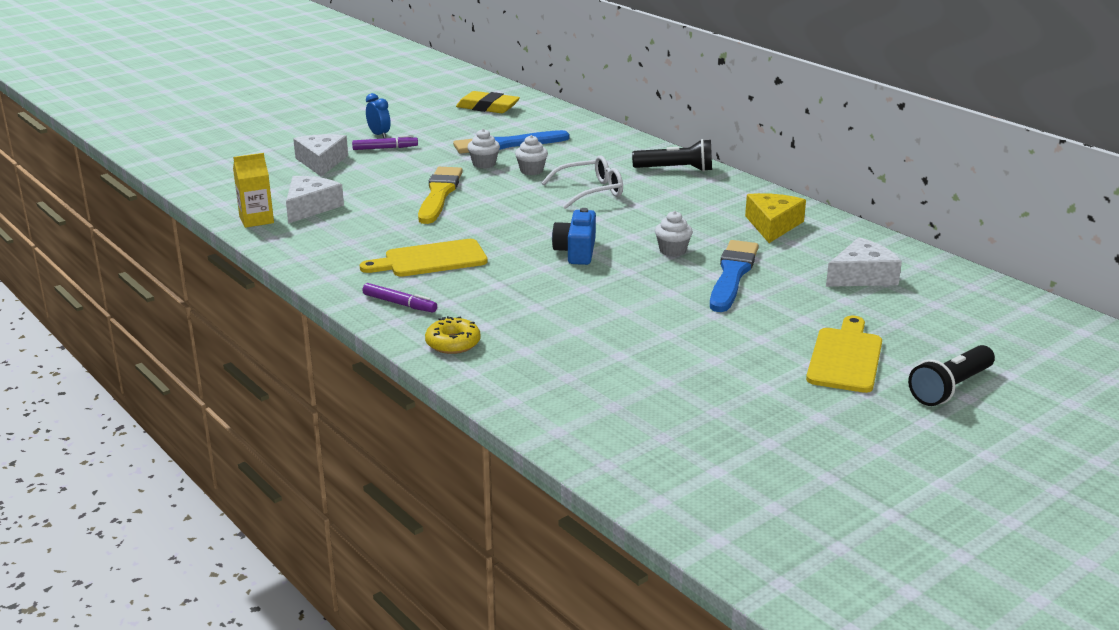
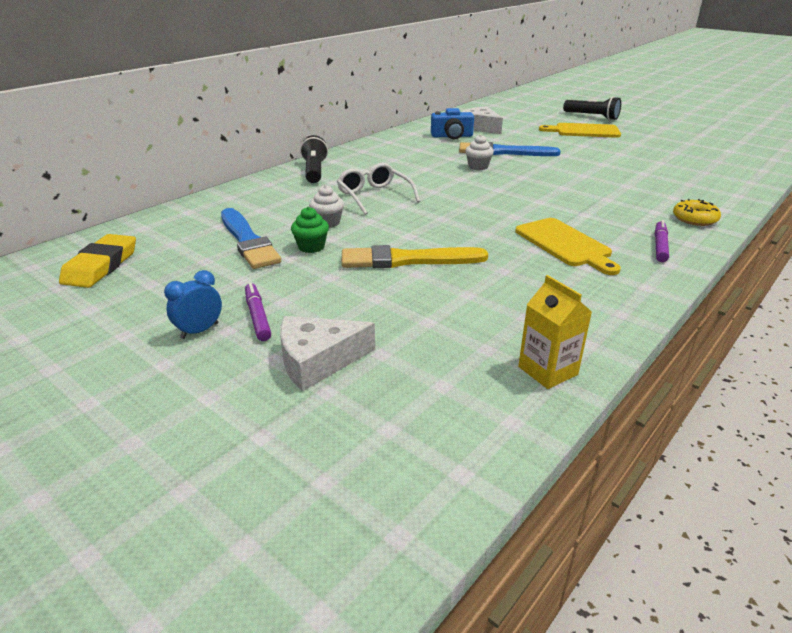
camera: 100 degrees left, 5 degrees up
(310, 207) = (483, 335): white cheese -> none
(484, 164) = (311, 247): white cupcake -> green cupcake
(576, 251) = (502, 193): blue camera -> blue camera (452, 136)
(773, 225) = (416, 144): yellow cheese -> none

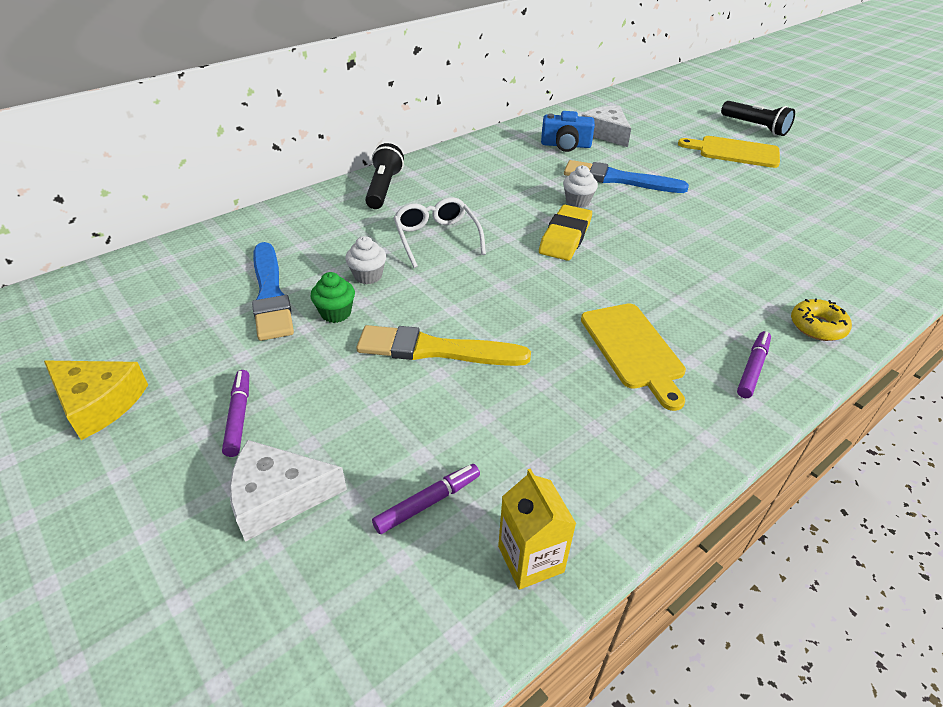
camera: 10 degrees right, 10 degrees up
(101, 266) = (106, 313): yellow eraser -> yellow eraser (565, 237)
(123, 322) = (99, 403): none -> yellow cheese
(199, 331) = (171, 428): blue clock -> none
(447, 349) = (428, 502): none -> purple marker

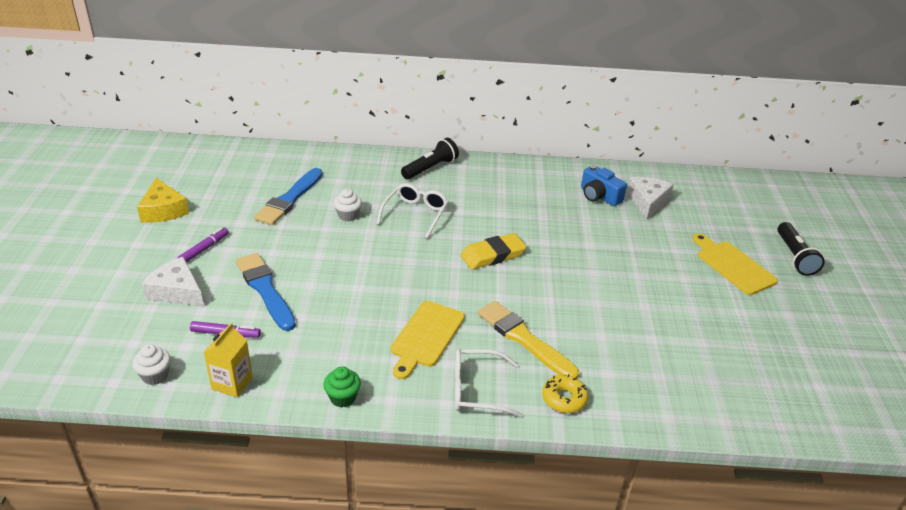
camera: 40 degrees right, 5 degrees down
(336, 313) = (306, 226): green cupcake -> green cupcake (343, 397)
(436, 350) = (325, 273): yellow brush -> yellow brush (524, 339)
(577, 201) = (540, 238): white cupcake -> white cupcake (155, 375)
(619, 179) = (597, 238): blue brush -> blue brush (265, 290)
(752, 368) = (477, 390): purple marker -> white glasses

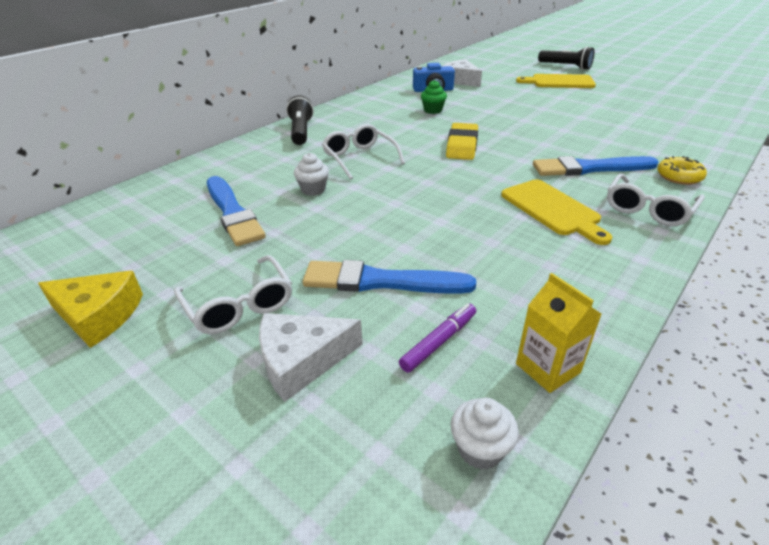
camera: 50 degrees left, 0 degrees up
(204, 249) = (239, 305): purple marker -> white glasses
(343, 397) = (623, 287): green cupcake -> green cupcake (433, 110)
(524, 339) = (590, 168): yellow brush -> blue brush

